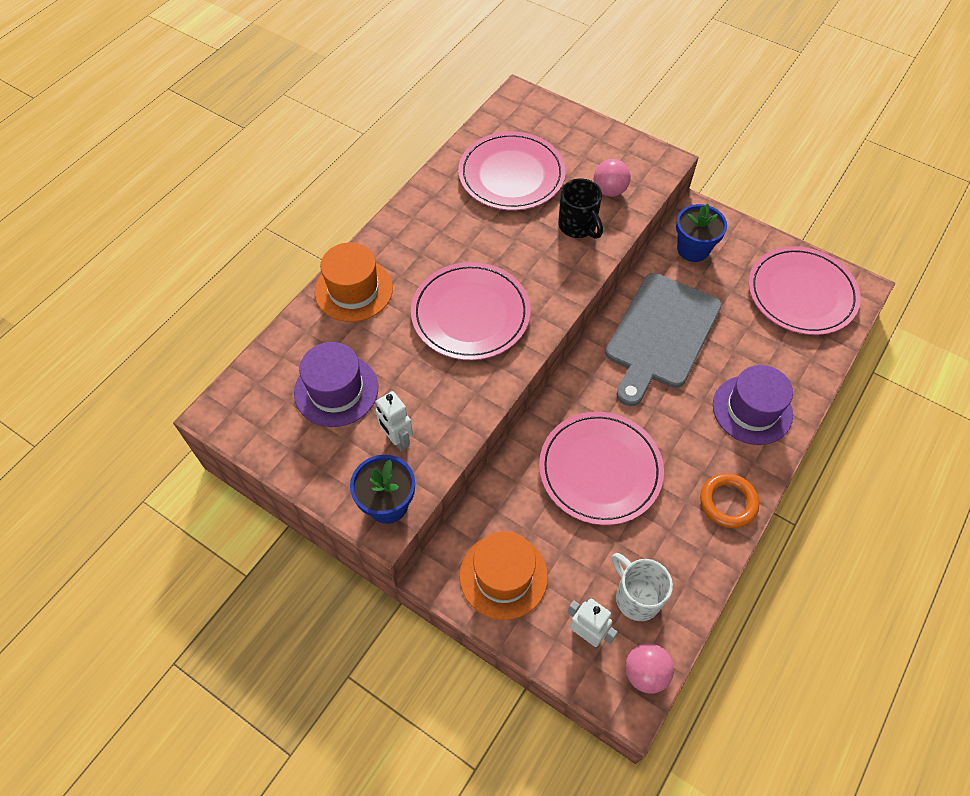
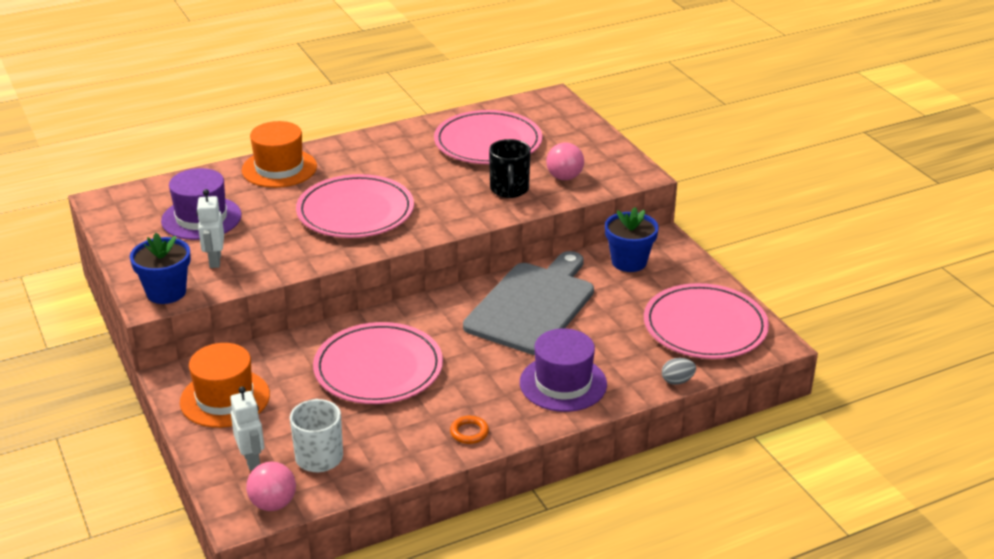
camera: 30 degrees right, 25 degrees down
(661, 334) = (532, 305): grey cutting board -> grey cutting board turned 150 degrees clockwise
(728, 502) = (469, 432): orange ring -> orange ring, size x0.61
(828, 363) = (677, 381): none -> grey egg

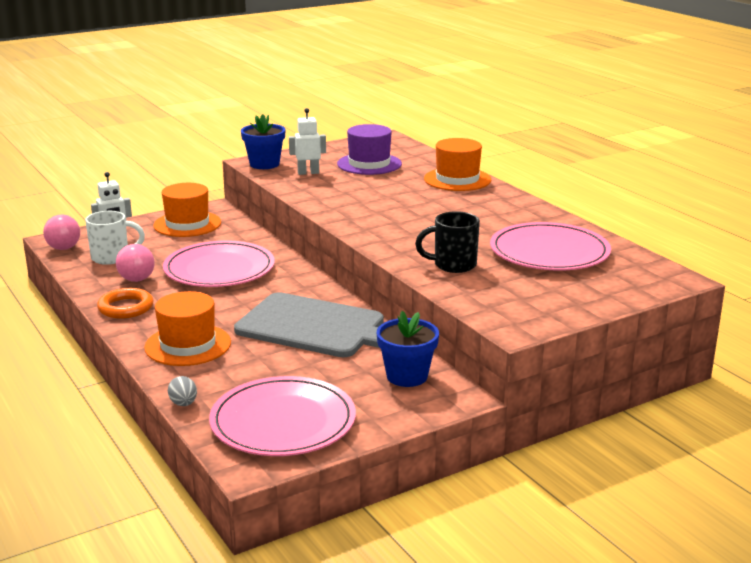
camera: 85 degrees right, 10 degrees down
(355, 211) = (393, 208): pink plate -> none
(469, 432) = (126, 308): orange ring -> orange ring, size x1.63
(563, 383) = (188, 345): purple hat -> orange hat
(564, 177) = (490, 290): pink ball -> pink ball (137, 279)

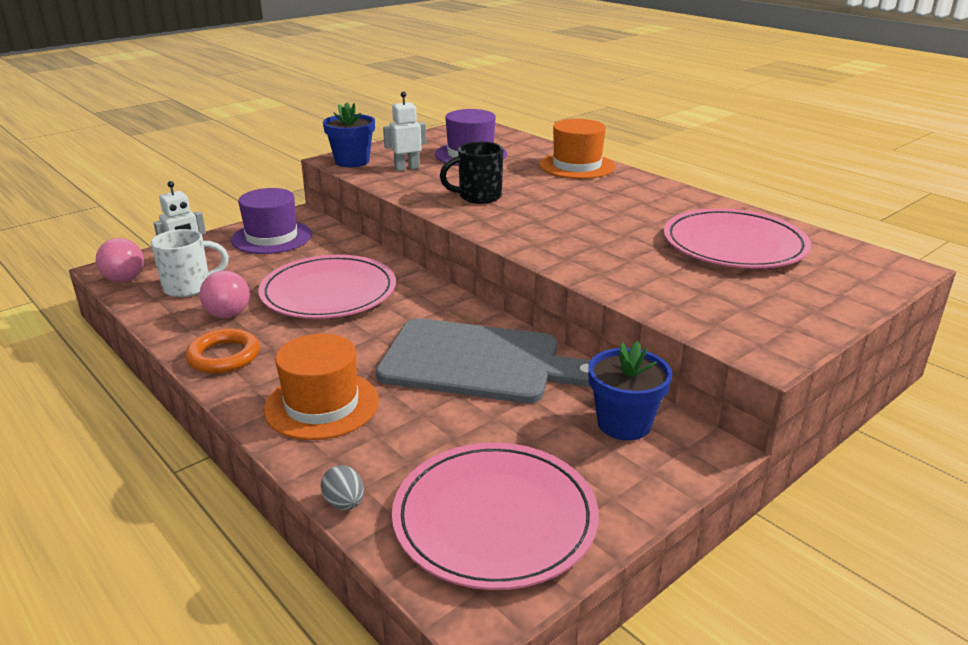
camera: 10 degrees left, 5 degrees up
(187, 224) = (272, 237): orange hat -> purple hat
(453, 265) = (635, 270): black mug -> black mug (478, 197)

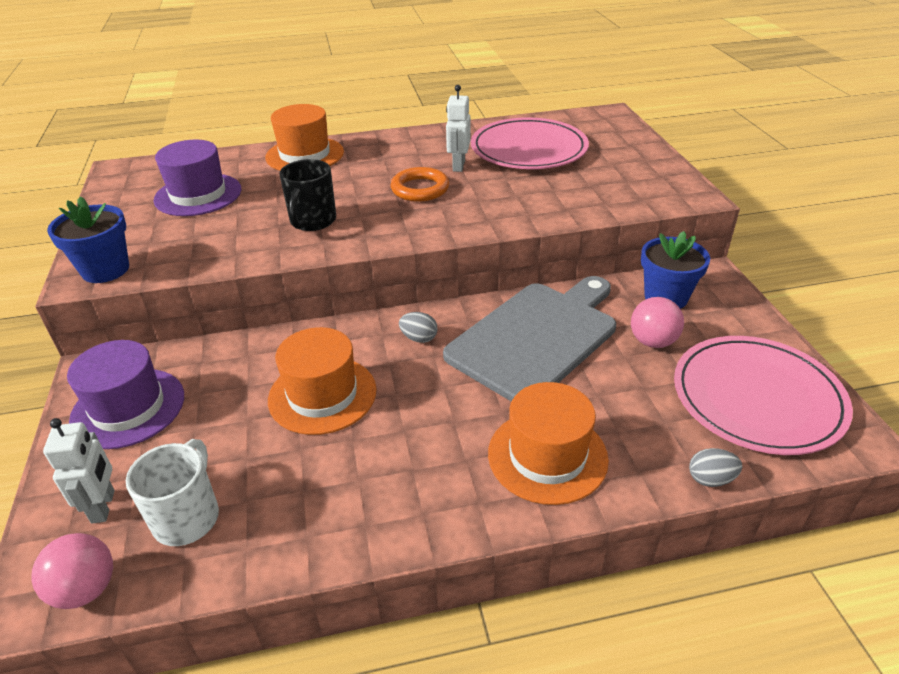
camera: 60 degrees left, 10 degrees up
(223, 356) = (397, 514): orange ring -> orange ring (420, 189)
(228, 315) = (300, 491): pink ball -> pink ball (652, 341)
(328, 292) = (322, 395): pink plate -> orange hat
(407, 168) = (180, 240): white robot -> white robot (458, 166)
(426, 309) = (419, 338): none -> grey egg

